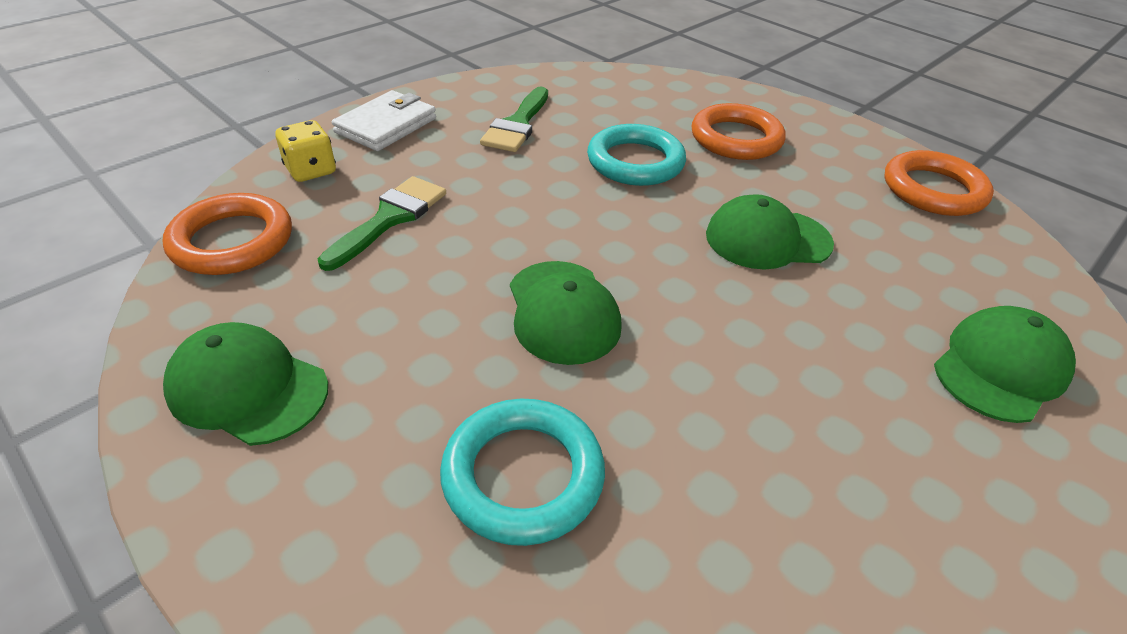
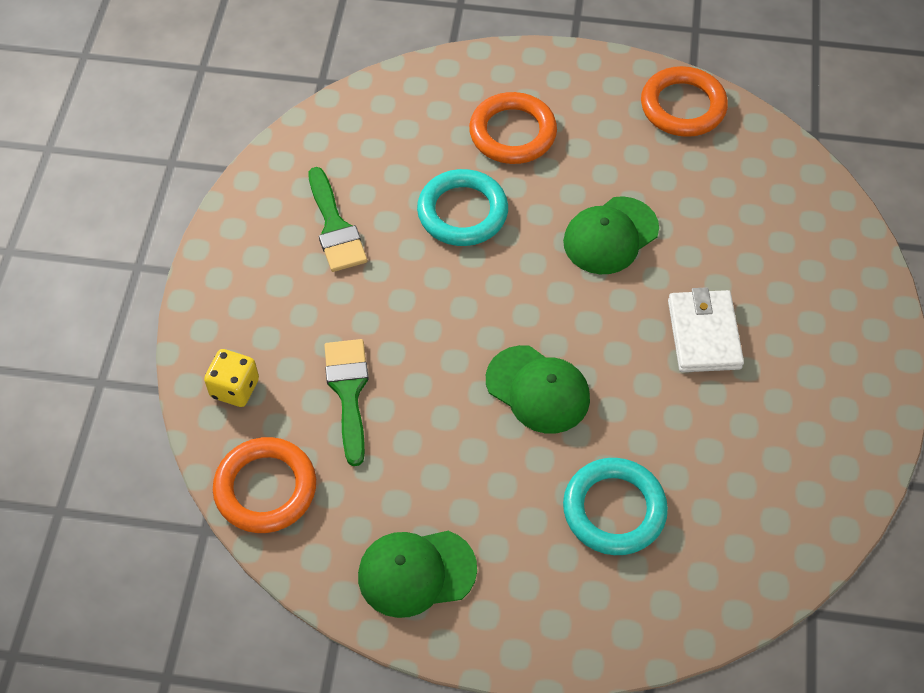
camera: 35 degrees left, 15 degrees up
(386, 126) = (232, 300): white wallet -> white wallet (704, 334)
(1000, 368) = (800, 260): green cap -> none

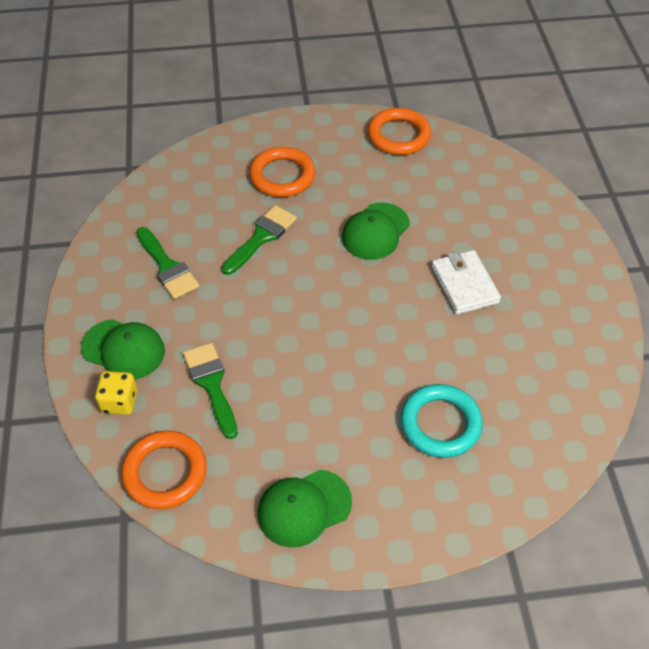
camera: 15 degrees left, 5 degrees down
(462, 212) = (261, 237): turquoise ring -> green brush
(538, 389) = (356, 350): green cap -> green cap (123, 349)

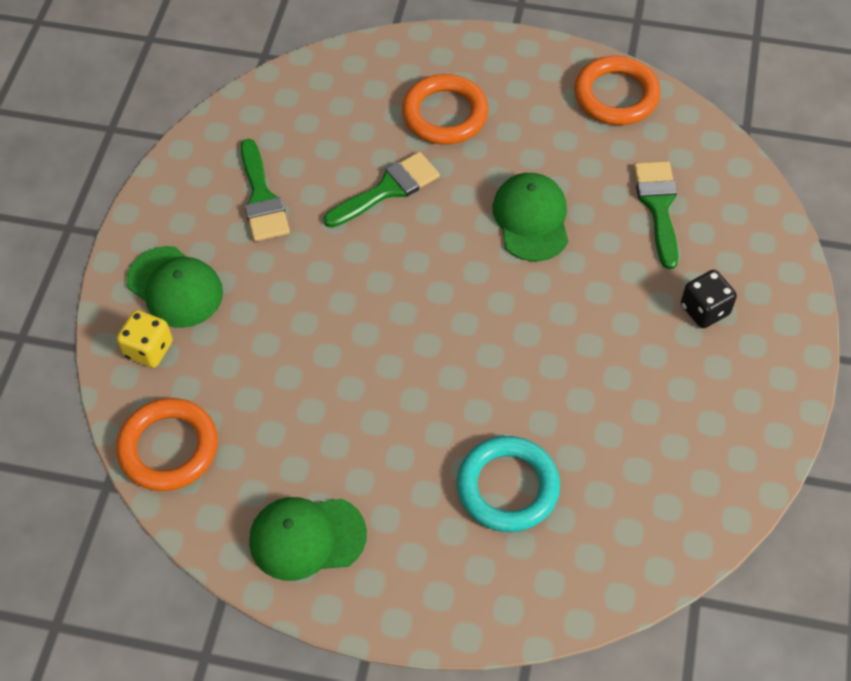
camera: 20 degrees right, 5 degrees up
(211, 384) = (258, 358): green brush -> green brush (658, 206)
(375, 231) = (531, 219): green cap -> green cap turned 120 degrees clockwise
(464, 284) = (614, 320): white wallet -> none
(523, 261) = (704, 310): none -> black dice

